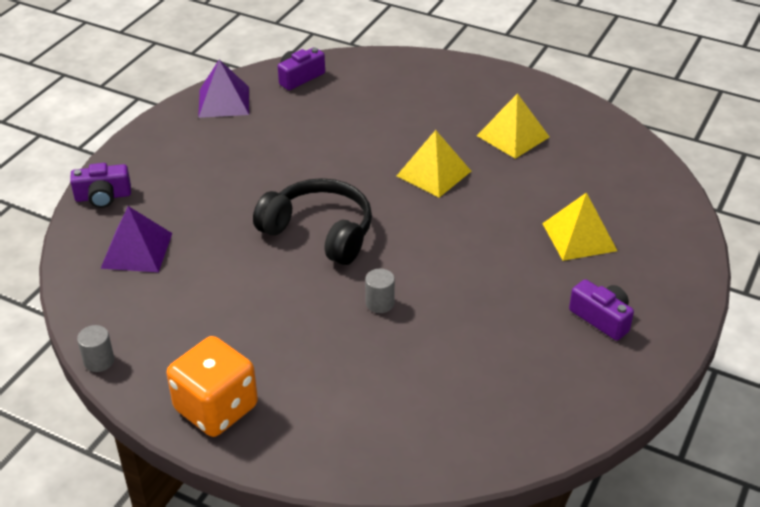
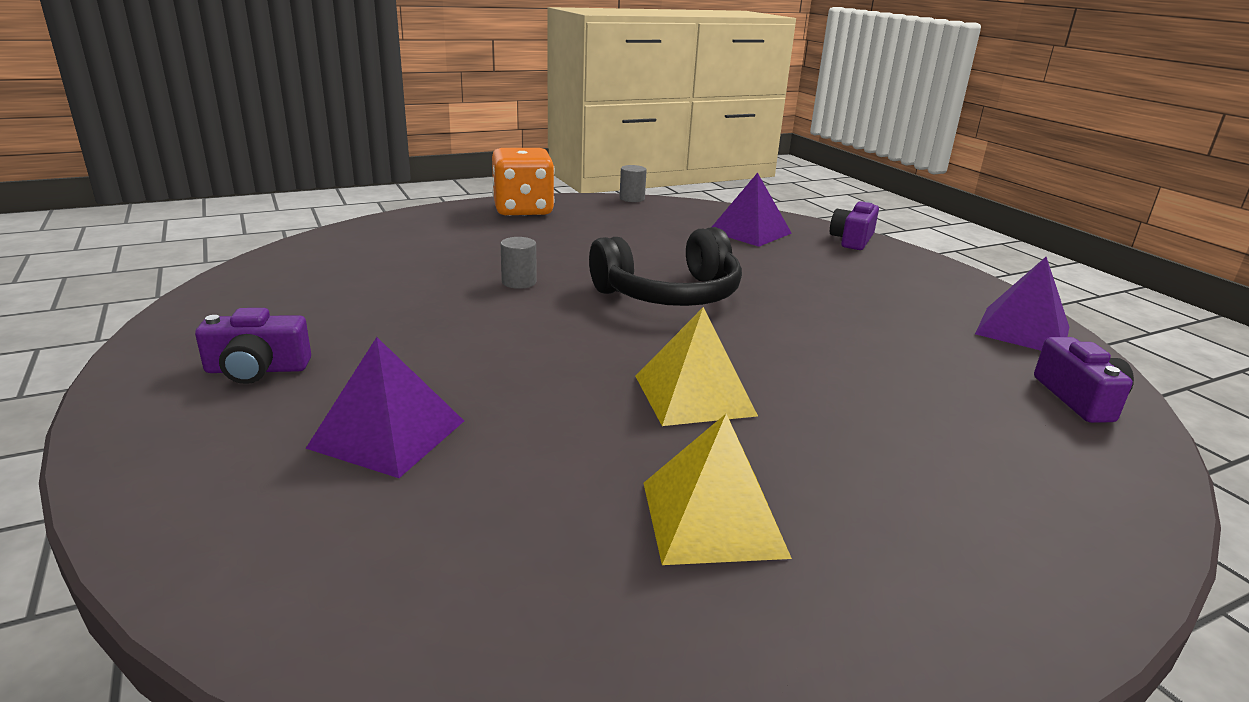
camera: 125 degrees right, 15 degrees down
(579, 236) = (388, 434): yellow pyramid -> purple pyramid

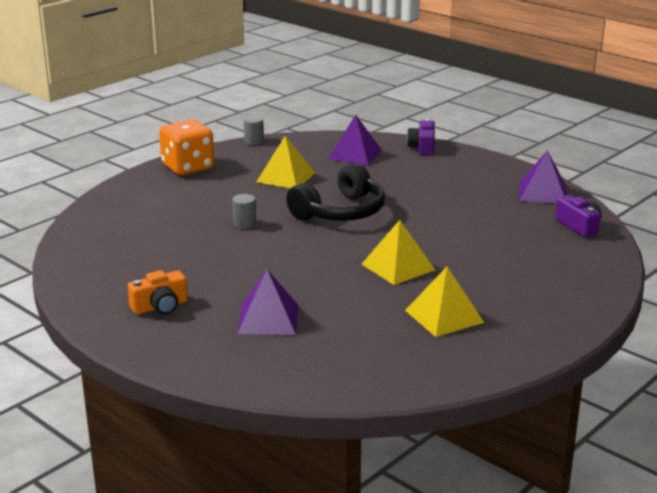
camera: 20 degrees left, 0 degrees up
(257, 369) = (160, 307): purple camera -> orange camera
(633, 240) = (285, 177): none -> yellow pyramid

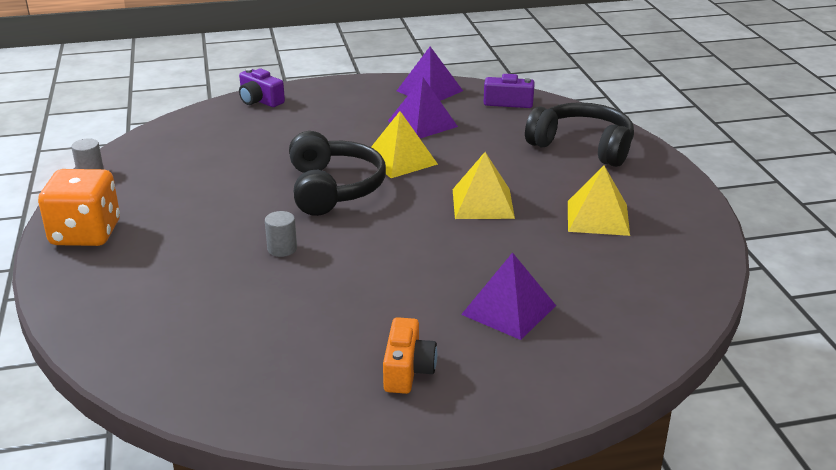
camera: 55 degrees left, 5 degrees up
(285, 177) = (209, 187): yellow pyramid -> yellow pyramid (400, 160)
(355, 154) = (219, 135): purple pyramid -> purple pyramid (422, 123)
(554, 278) = (583, 146): none -> black headphones

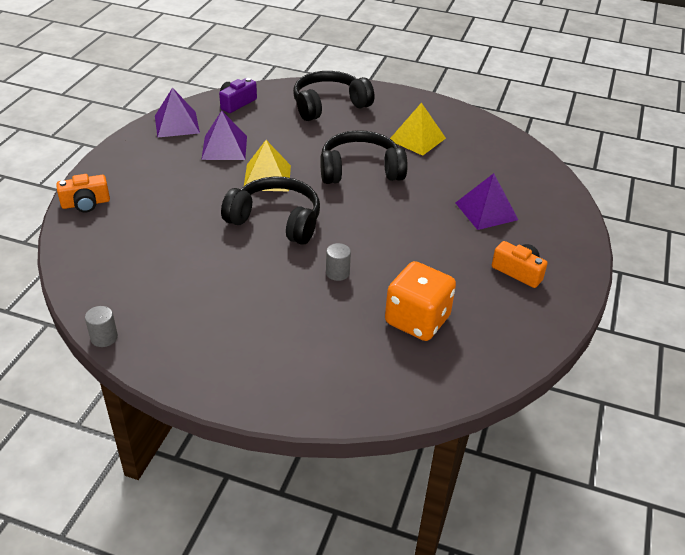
camera: 60 degrees left, 10 degrees up
(86, 233) = (215, 368): orange dice -> orange dice (417, 320)
(260, 100) = (86, 203): purple camera -> orange camera
(482, 203) = (360, 170): yellow pyramid -> black headphones

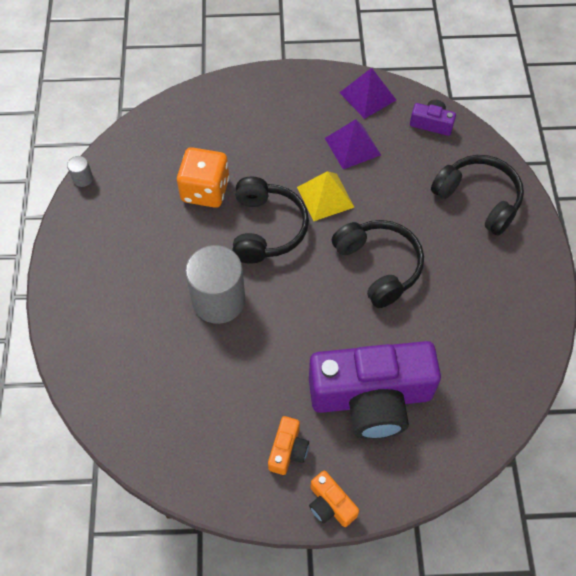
camera: 70 degrees right, 20 degrees up
(86, 203) = (223, 92): orange camera -> orange camera (330, 504)
(337, 273) = (218, 300): grey cylinder -> grey cylinder, size x2.42
(417, 139) = (465, 298): yellow pyramid -> none
(417, 320) = (184, 381): orange dice -> orange dice (205, 190)
(486, 211) = (371, 398): purple pyramid -> purple camera

